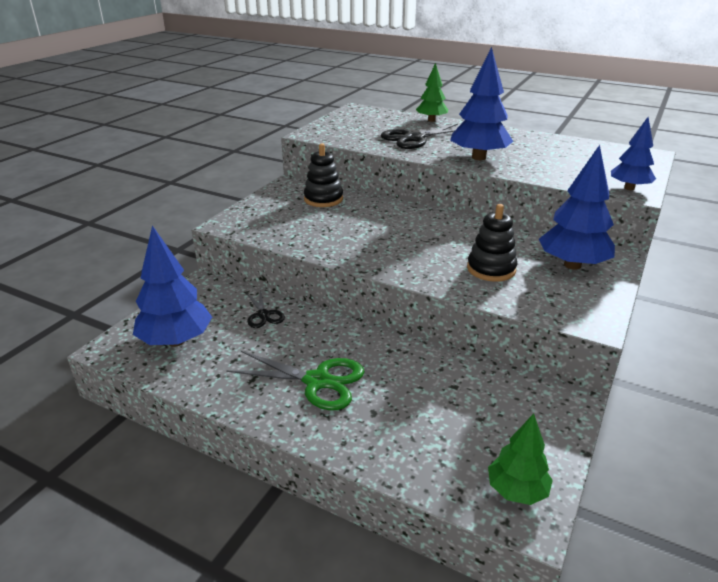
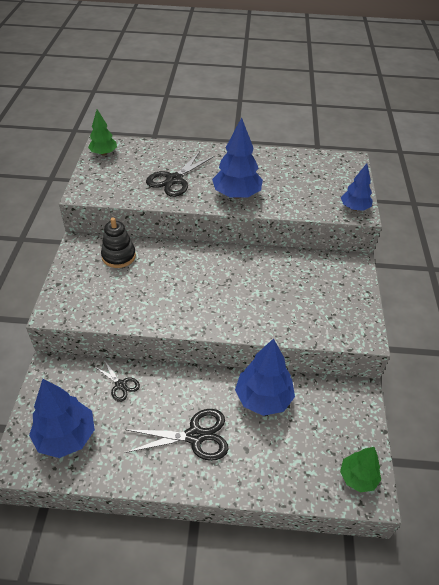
camera: 25 degrees left, 15 degrees up
(317, 381) = (195, 436): green scissors -> black scissors
(431, 120) = (175, 149): green tree -> green tree (104, 153)
(491, 269) = (282, 303): black stacking toy -> none
(572, 265) = (332, 281): blue tree -> blue tree (263, 398)

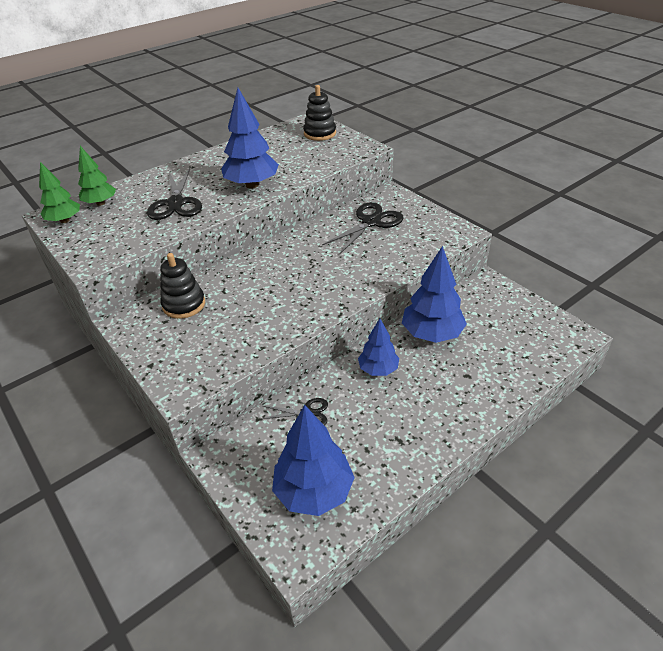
camera: 40 degrees left, 5 degrees down
(195, 436) = (419, 398): black scissors -> black scissors (371, 222)
(342, 178) = (320, 133): none -> black stacking toy
(354, 208) = (358, 147): blue tree -> blue tree (378, 369)
(357, 477) = (556, 332): green tree -> green tree (100, 203)

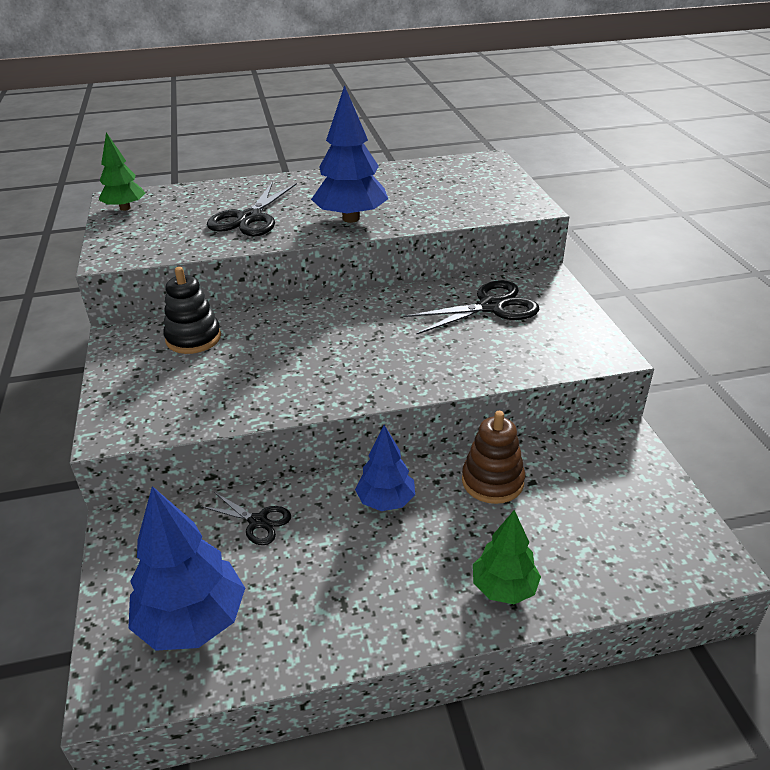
camera: 25 degrees right, 5 degrees down
(100, 203) = (175, 199): green tree -> green tree (504, 588)
(320, 133) = (486, 178): black stacking toy -> none
(432, 334) = (492, 481): blue tree -> brown stacking toy

